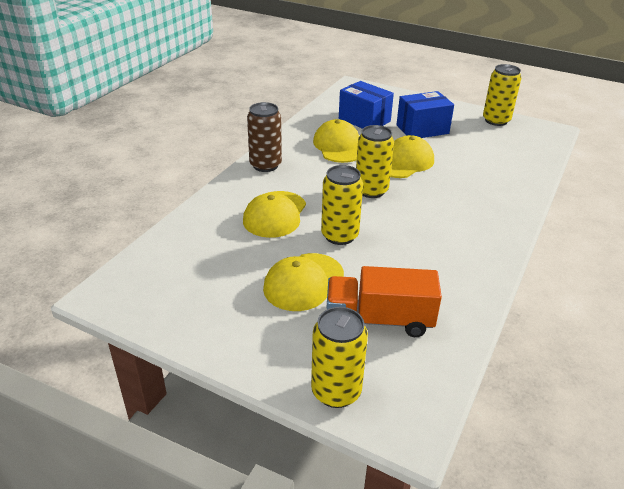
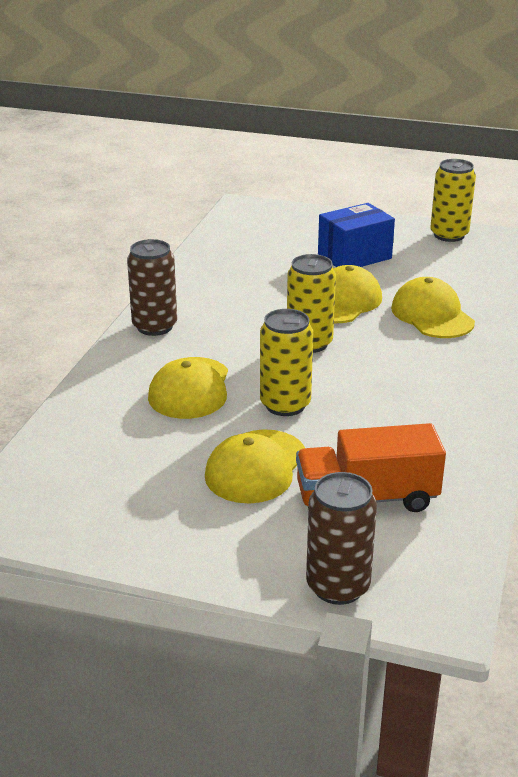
camera: 10 degrees left, 5 degrees down
(336, 391) = (338, 586): yellow can -> brown can
(338, 146) = (247, 290): yellow cap -> yellow cap (432, 315)
(364, 120) = (272, 252): blue box -> none

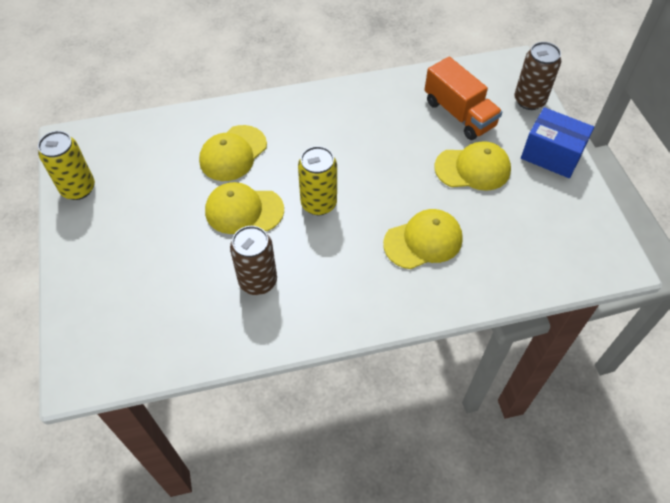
camera: 120 degrees left, 25 degrees up
(154, 326) = (360, 310): brown can -> brown can (258, 281)
(285, 405) = (402, 183): yellow can -> none
(354, 256) = (155, 235): blue box -> blue box (551, 155)

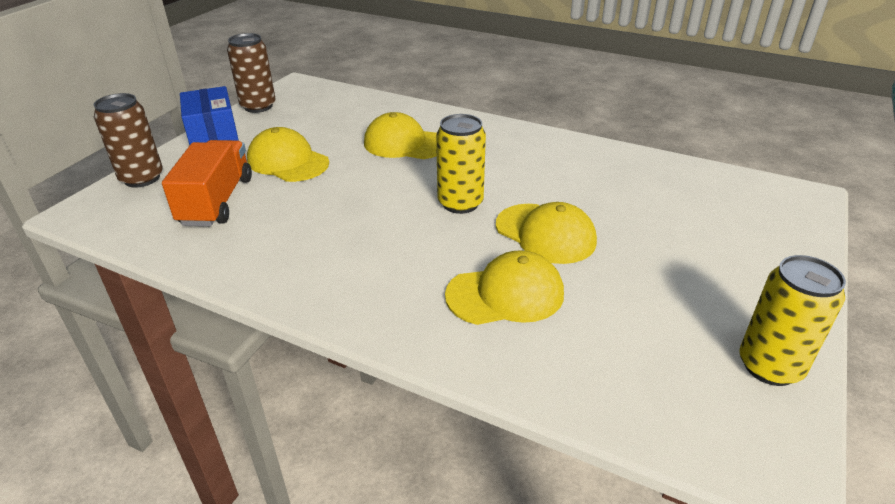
camera: 140 degrees left, 20 degrees down
(258, 281) = (579, 181): brown can -> brown can (258, 106)

